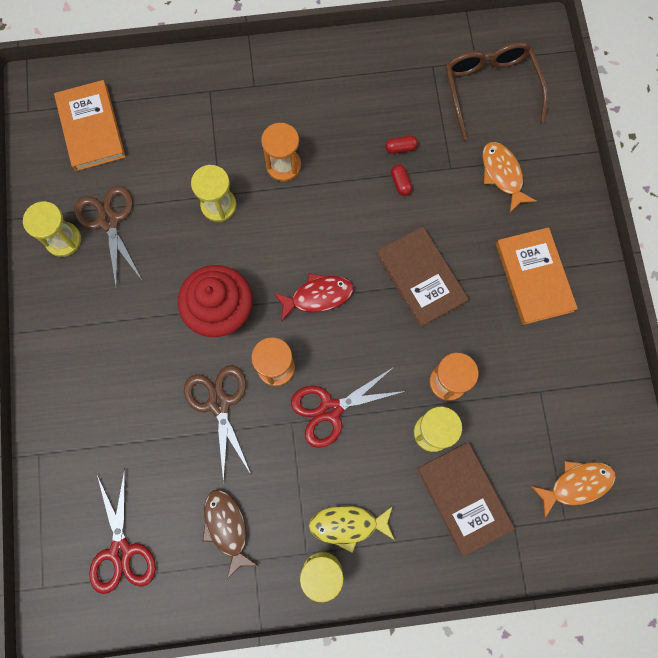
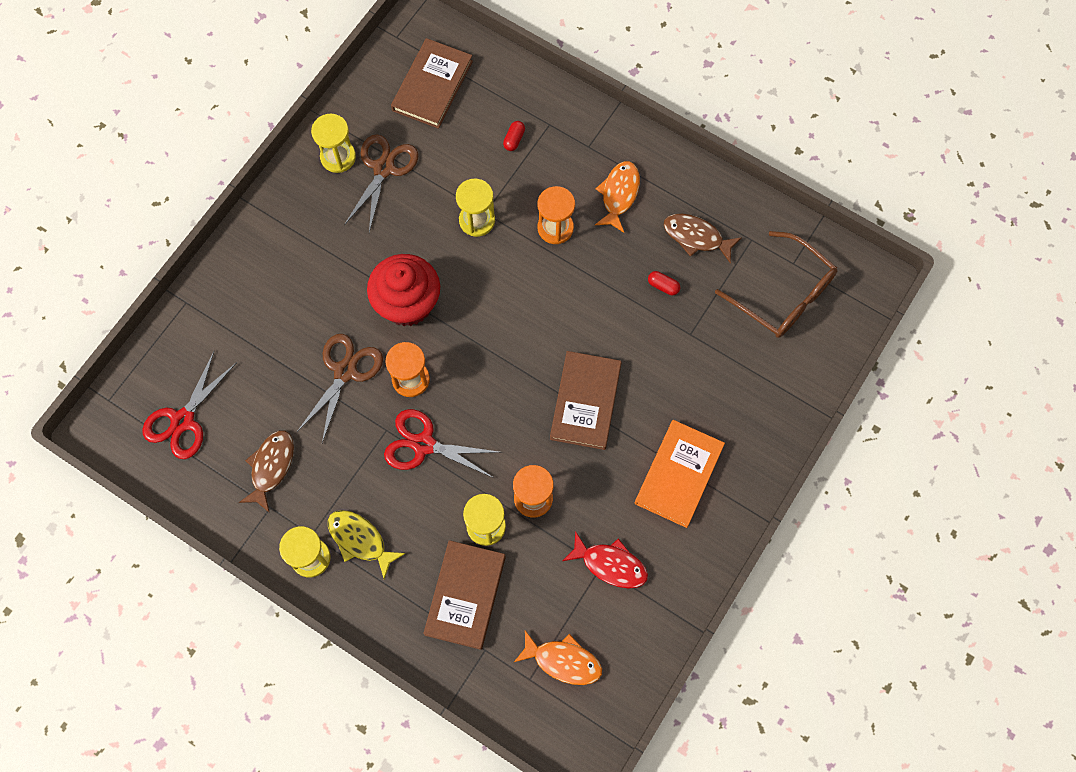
camera: 40 degrees right, 5 degrees down
(91, 128) = (432, 86): orange book -> brown book
(318, 296) = (491, 351): red fish -> red fish (610, 564)
(392, 94) = (696, 237): none -> brown fish
(400, 183) = (637, 314): red capsule -> red capsule (514, 139)
(490, 89) = (784, 295): brown glasses -> brown glasses turned 105 degrees clockwise
(502, 175) = (729, 373): orange fish -> orange fish (619, 194)

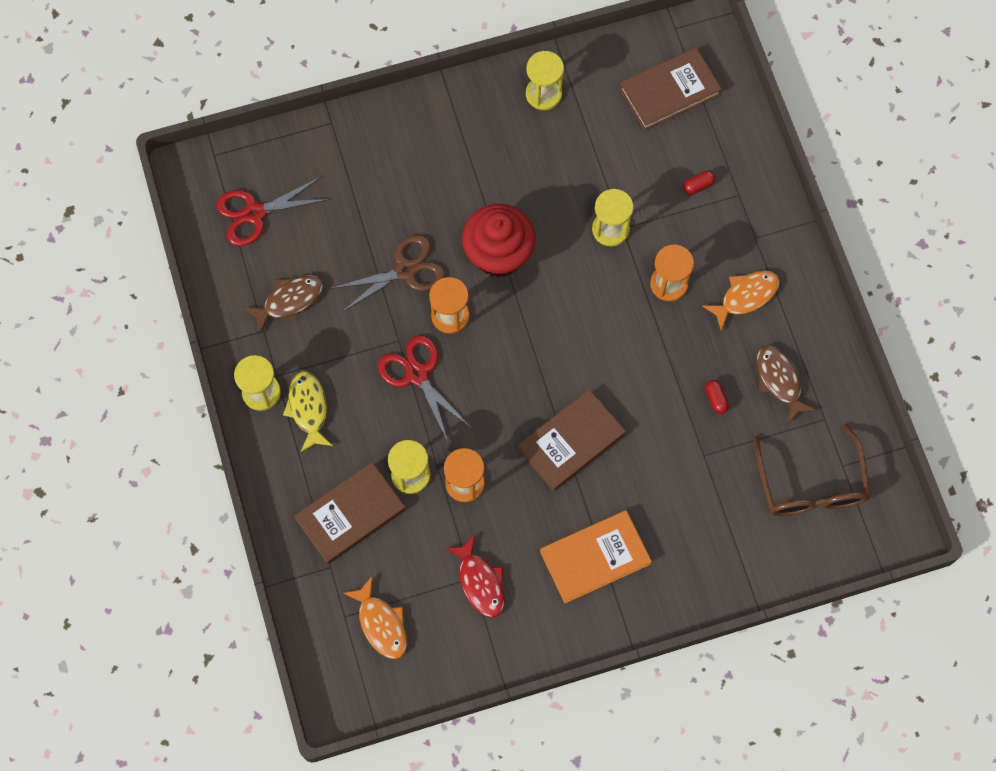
camera: 40 degrees right, 0 degrees up
(384, 168) = (572, 130): brown scissors -> none

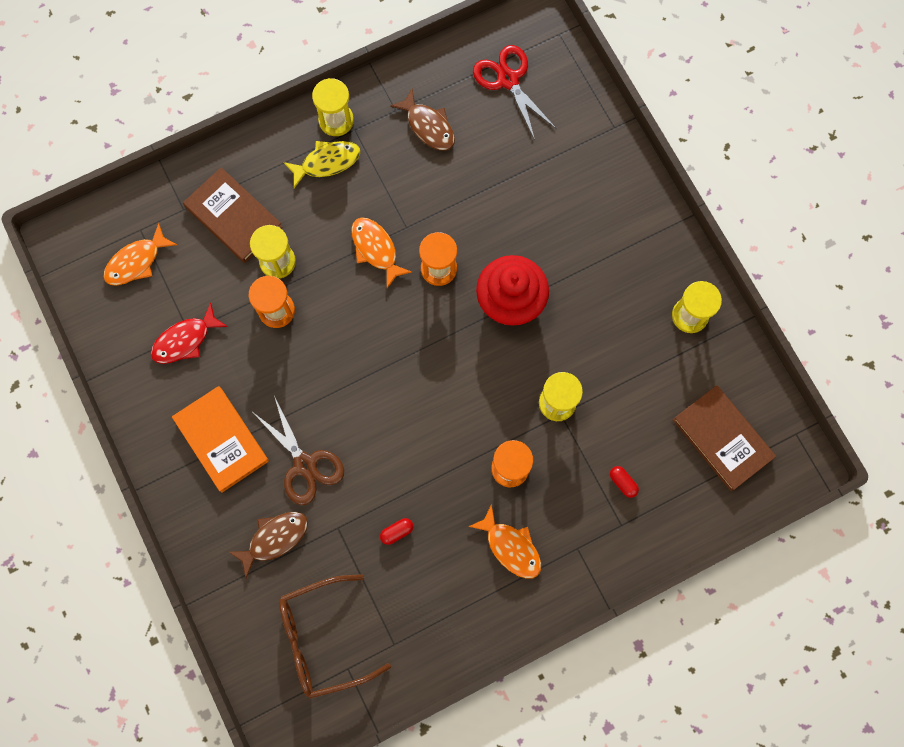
camera: 80 degrees right, 5 degrees up
(406, 270) = (477, 221): brown scissors -> brown scissors (305, 465)
(417, 374) = (376, 249): red scissors -> orange fish
(571, 442) = (331, 400): brown book -> none
(779, 381) = (426, 593): brown fish -> brown fish (274, 539)

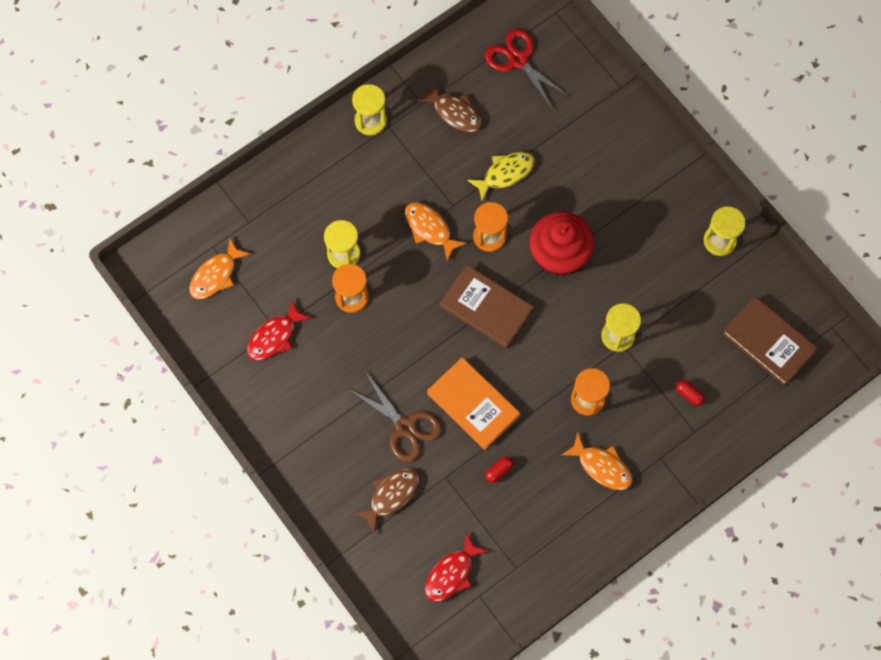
camera: 10 degrees left, 5 degrees down
(221, 439) = (326, 418): orange book -> orange book (473, 404)
(233, 217) = (295, 221): brown book -> brown book (486, 308)
(322, 638) = (452, 573): brown glasses -> red fish
(327, 162) = (370, 159): yellow fish -> yellow fish (505, 173)

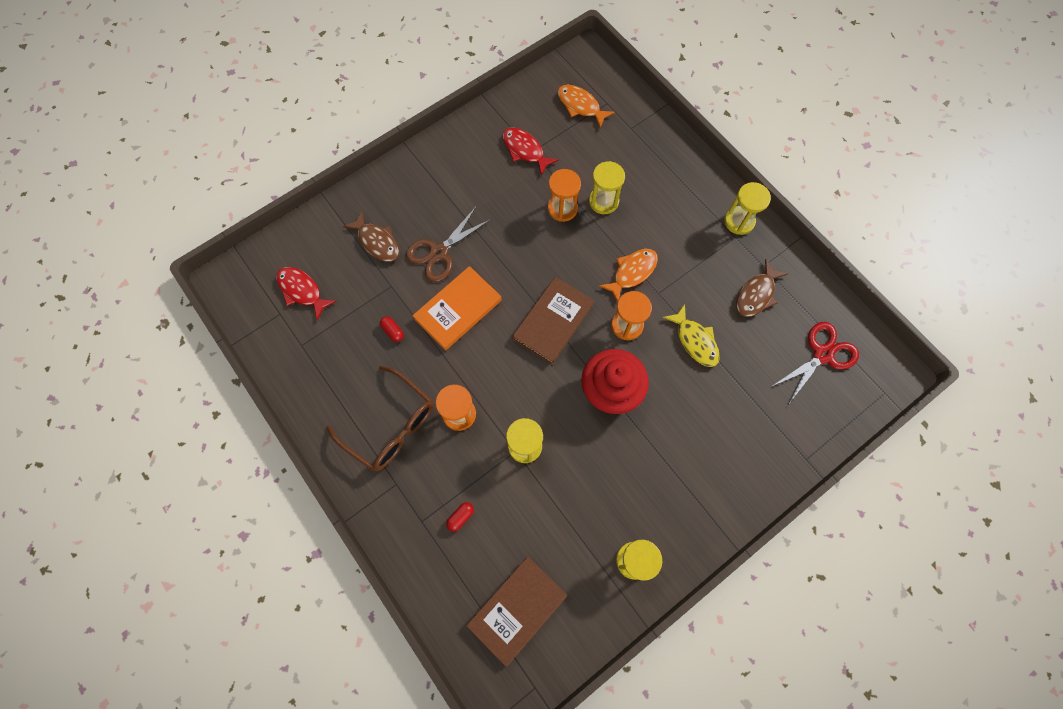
camera: 90 degrees right, 0 degrees up
(601, 466) = (390, 426): orange fish -> brown glasses

